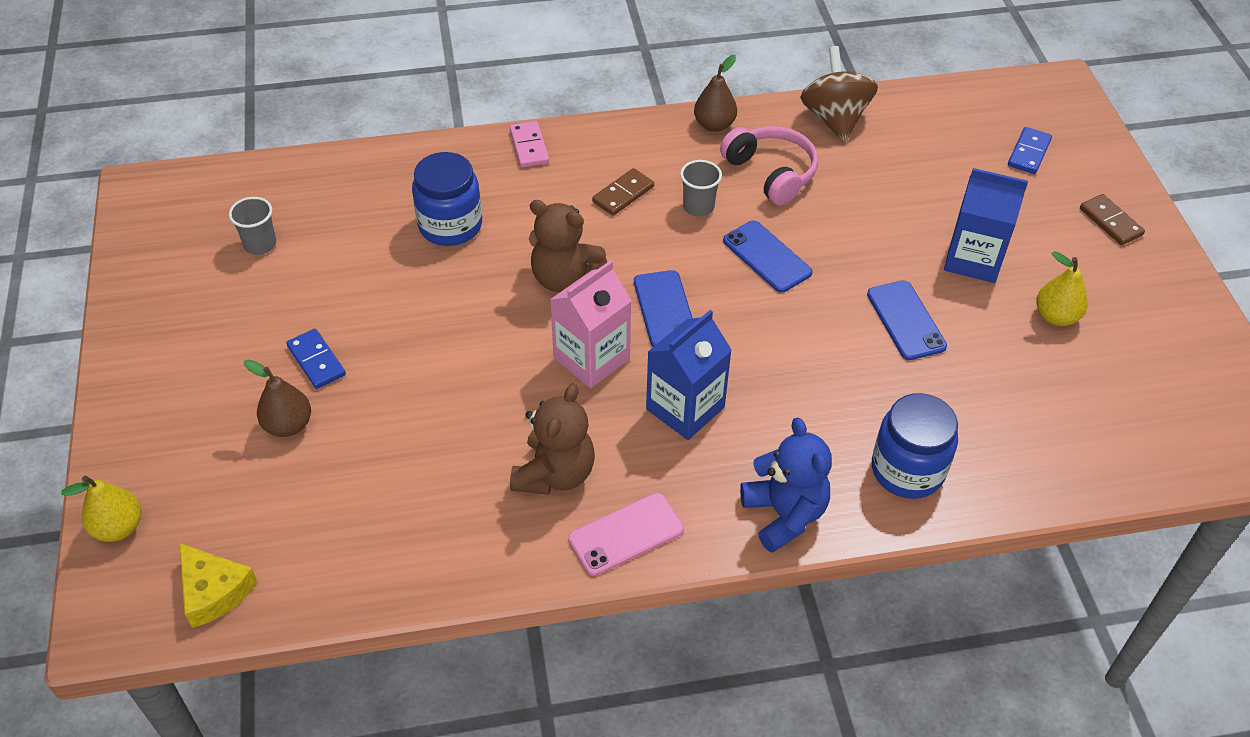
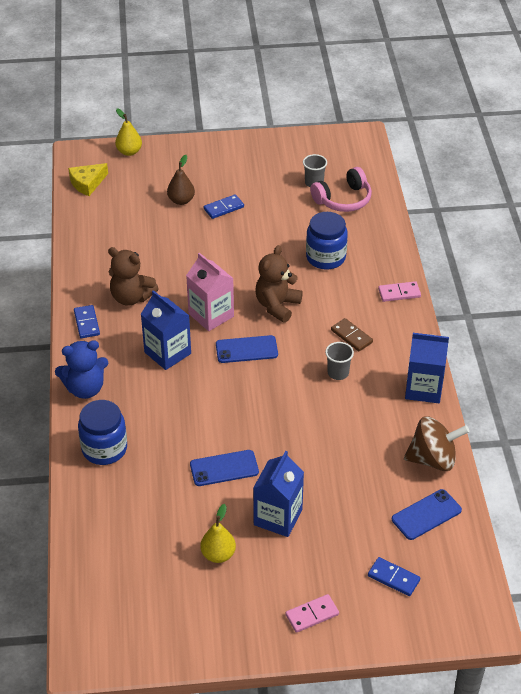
camera: 95 degrees right, 5 degrees down
(626, 534) = (87, 323): pink phone -> blue domino
(714, 125) = (423, 388): brown pear -> blue carton
(767, 257) = (288, 403): blue phone -> blue phone (426, 515)
(771, 173) = (371, 415): pink headphones -> pink headphones (343, 199)
(1110, 222) = (312, 615): brown domino -> pink domino

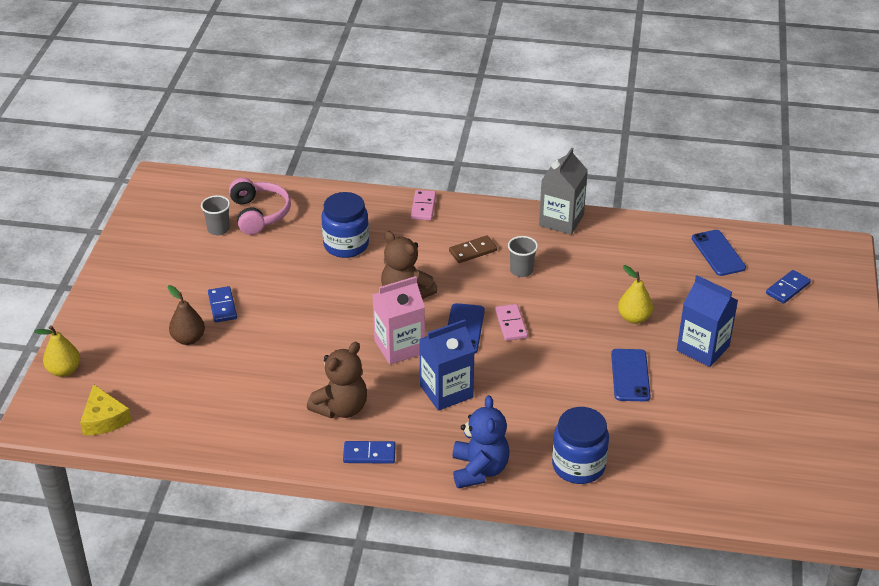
camera: 75 degrees left, 5 degrees down
(218, 554) = (743, 399): yellow pear -> yellow pear (634, 318)
(312, 615) = (823, 348): pink domino -> pink domino (511, 324)
(423, 388) = (561, 220): blue carton -> grey carton
(433, 459) = (652, 234): brown spinning top -> none

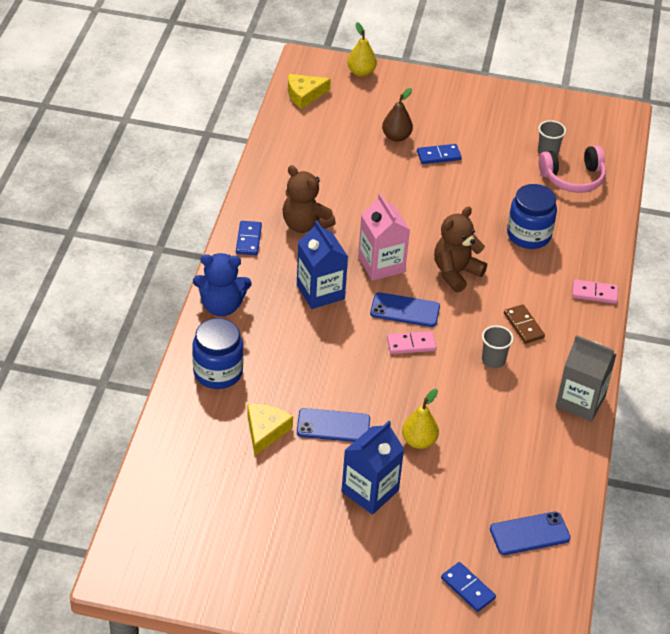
camera: 90 degrees right, 5 degrees up
(650, 423) = (265, 431): none -> yellow cheese

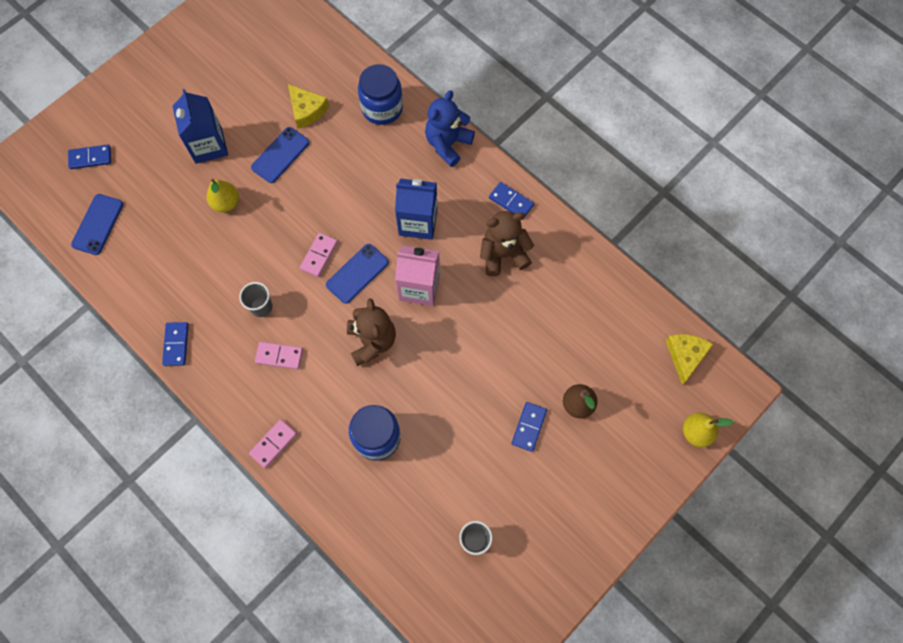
camera: 125 degrees right, 25 degrees up
(523, 326) = (279, 356): brown domino -> pink domino
(573, 178) = (424, 538): pink headphones -> none
(580, 401) = (176, 344): grey carton -> blue domino

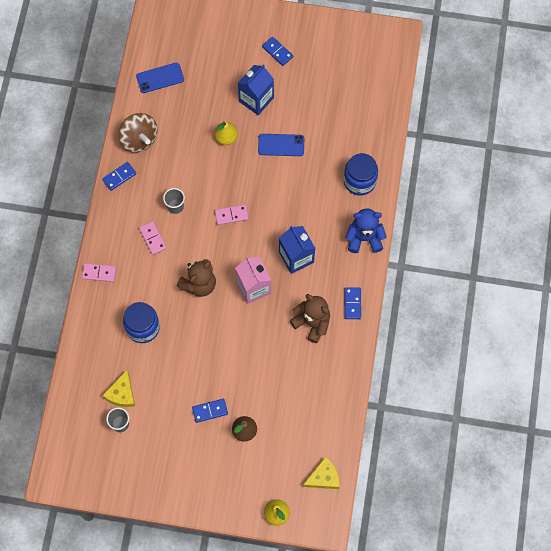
camera: 55 degrees right, 0 degrees up
(90, 158) = (198, 40): blue domino -> blue domino (277, 52)
(150, 293) = (139, 139): none -> brown spinning top
(307, 110) = (323, 138): yellow cheese -> yellow cheese (122, 393)
(357, 273) = (236, 245): blue phone -> none

